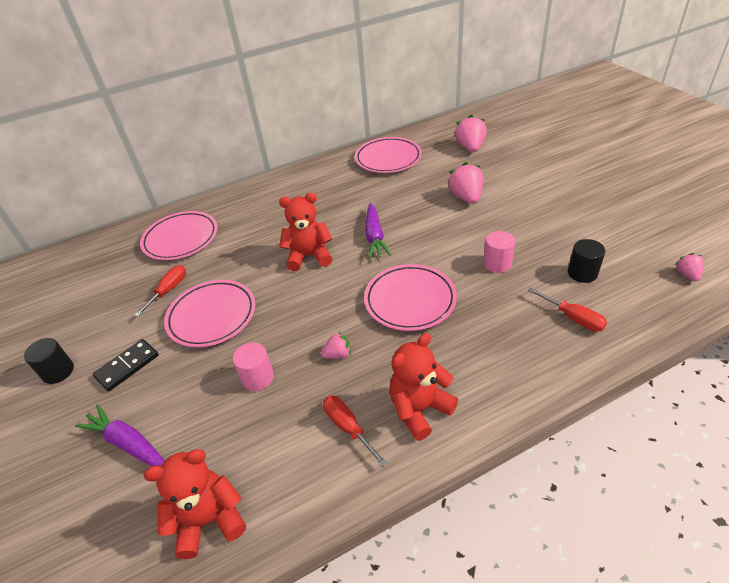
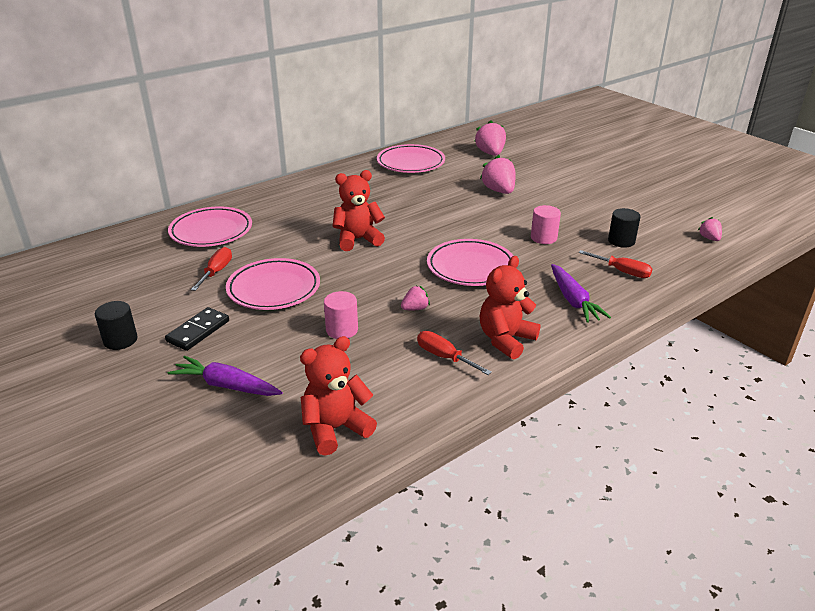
camera: 15 degrees left, 10 degrees down
(374, 236) = (419, 222): purple carrot -> purple carrot (573, 300)

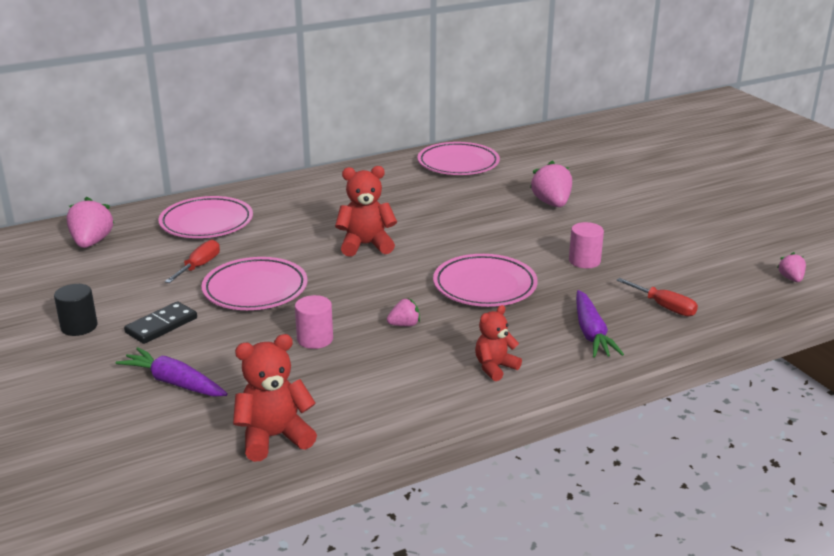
camera: 10 degrees right, 5 degrees down
(444, 357) = (418, 378): red screwdriver -> none
(490, 153) = (558, 159): pink strawberry -> pink strawberry (92, 242)
(506, 340) = (495, 367): red teddy bear -> red teddy bear, size x0.65
(621, 241) = (678, 272): black cylinder -> none

